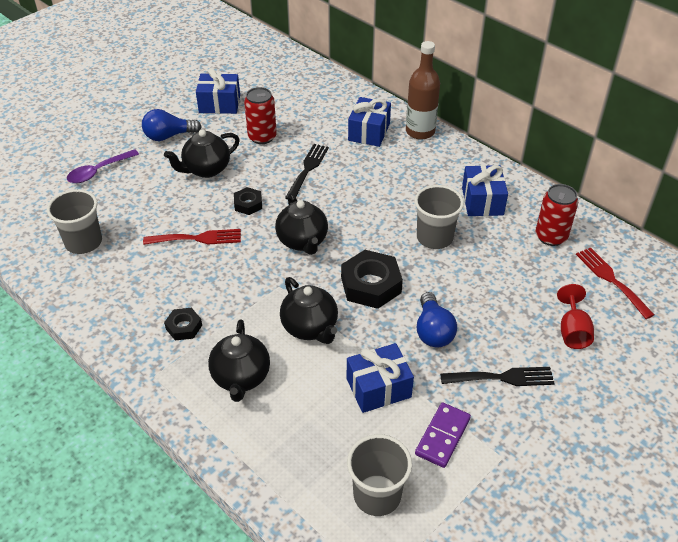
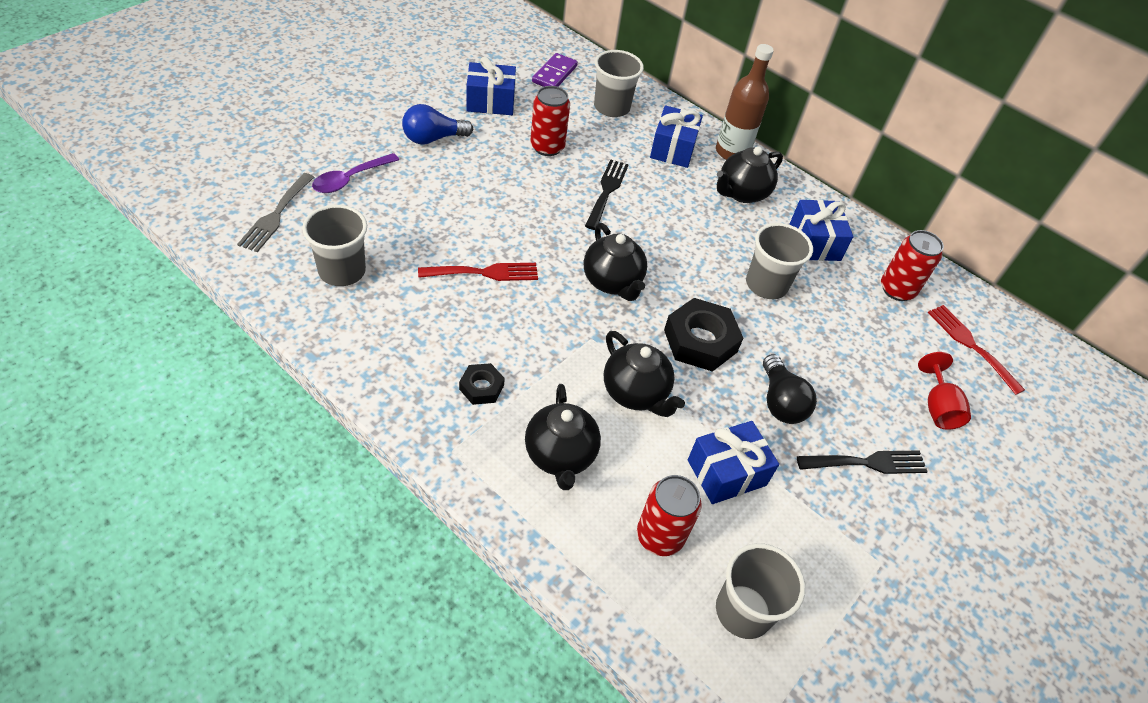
camera: 10 degrees left, 5 degrees up
(37, 202) = (276, 215): none -> grey fork
(206, 169) = (484, 184): black teapot -> black teapot (742, 193)
(248, 204) = (541, 231): black nut -> none
(315, 438) = (659, 536): none -> red can
(321, 102) = (611, 107): none -> grey cup
(433, 331) = (780, 402): blue light bulb -> black light bulb
(442, 436) = (809, 536): purple domino -> purple domino (554, 74)

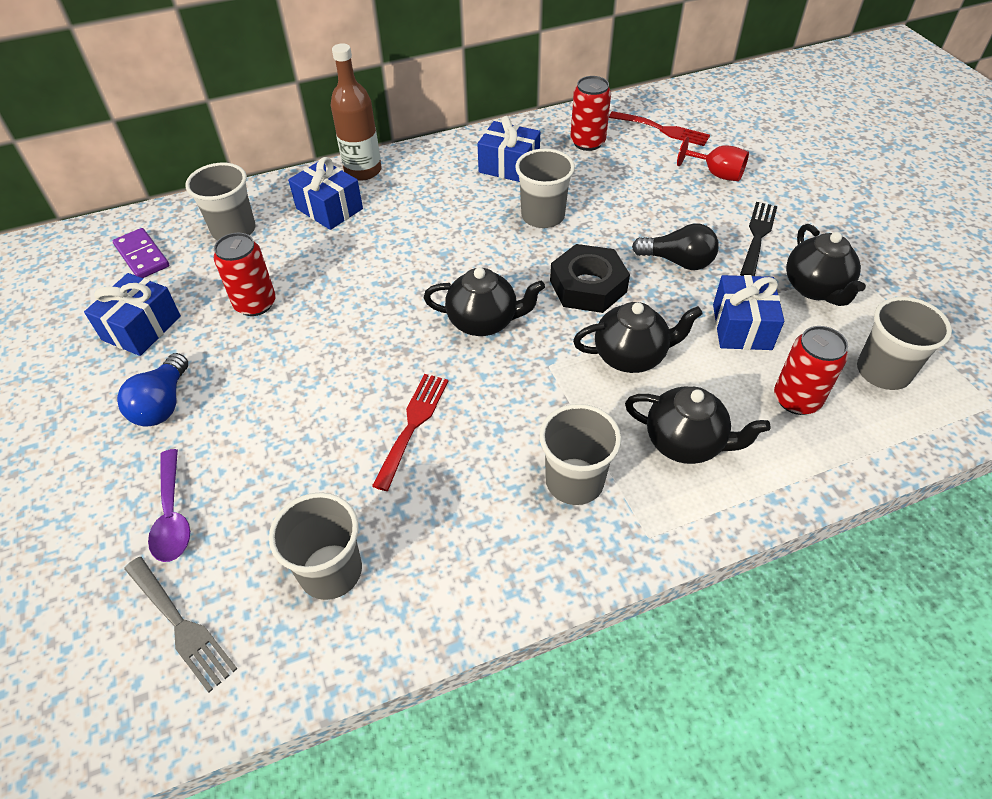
camera: 55 degrees left, 0 degrees up
(481, 387) = (574, 481): black nut -> grey cup
(607, 191) = (355, 280): black fork -> none
(742, 193) = (421, 186): black teapot -> black teapot (815, 288)
(971, 345) = (663, 130): red fork -> red fork turned 150 degrees counterclockwise

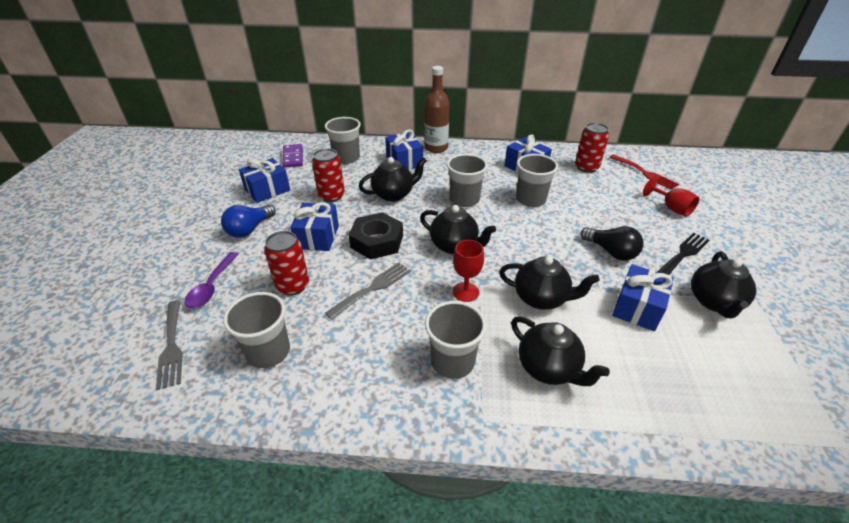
camera: 25 degrees right, 10 degrees down
(280, 378) = (317, 237): none -> blue gift
(349, 270) = (393, 194): none -> black teapot
(413, 425) = (373, 288): red fork -> grey fork
(536, 383) = (465, 292): none -> red goblet
(588, 286) = (536, 247): black nut -> black nut (377, 241)
(796, 399) = (656, 372): red can -> red can (293, 285)
(883, 371) = (746, 380): grey cup -> grey cup (464, 199)

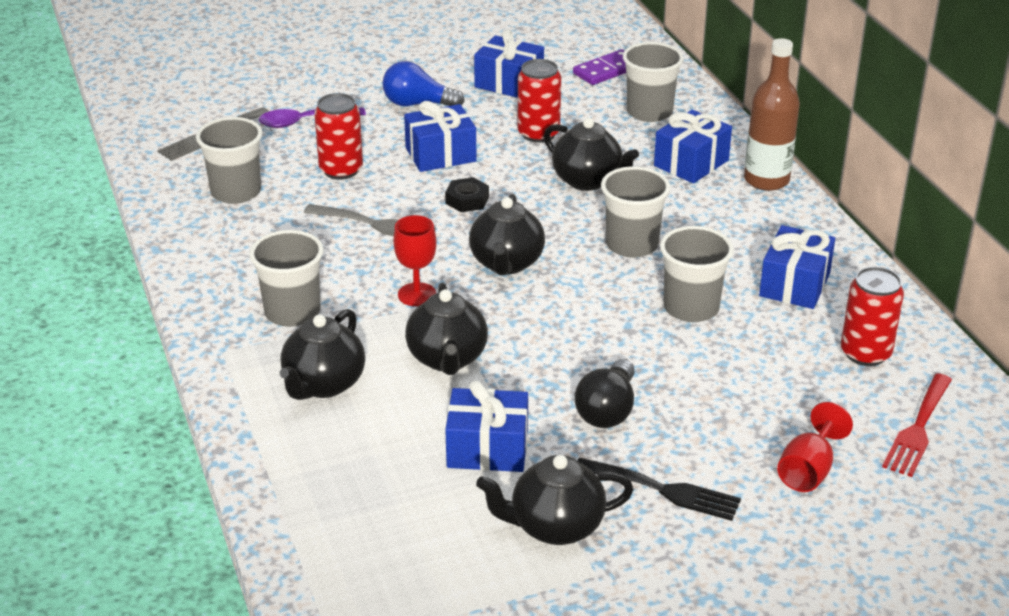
camera: 65 degrees right, 5 degrees down
(377, 241) = (467, 200): black nut -> black nut, size x0.54

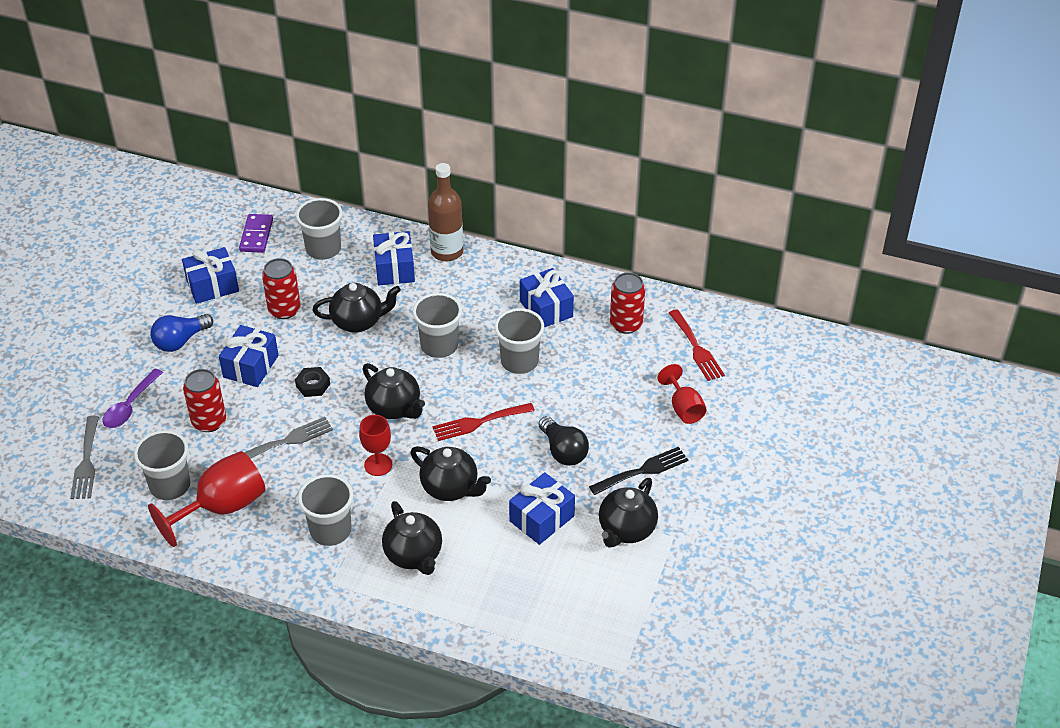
camera: 50 degrees left, 10 degrees up
(244, 234) = (222, 507): none -> red goblet
(565, 328) = (479, 422): none -> red fork

